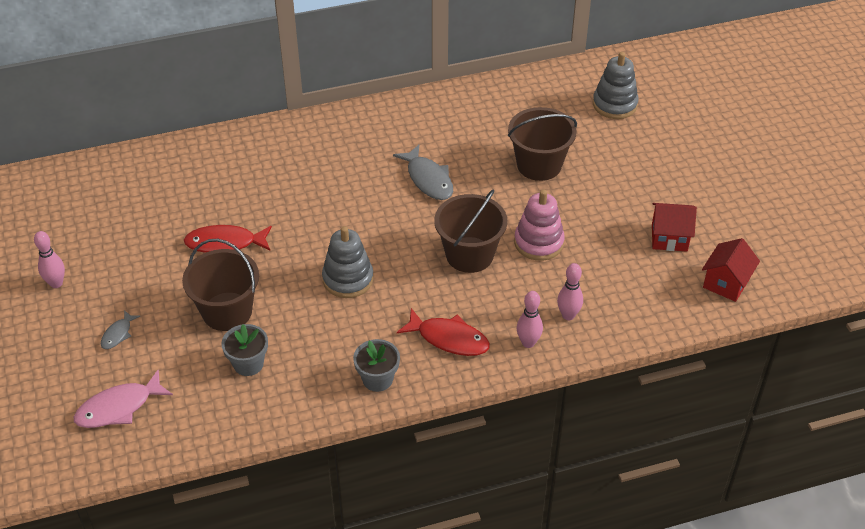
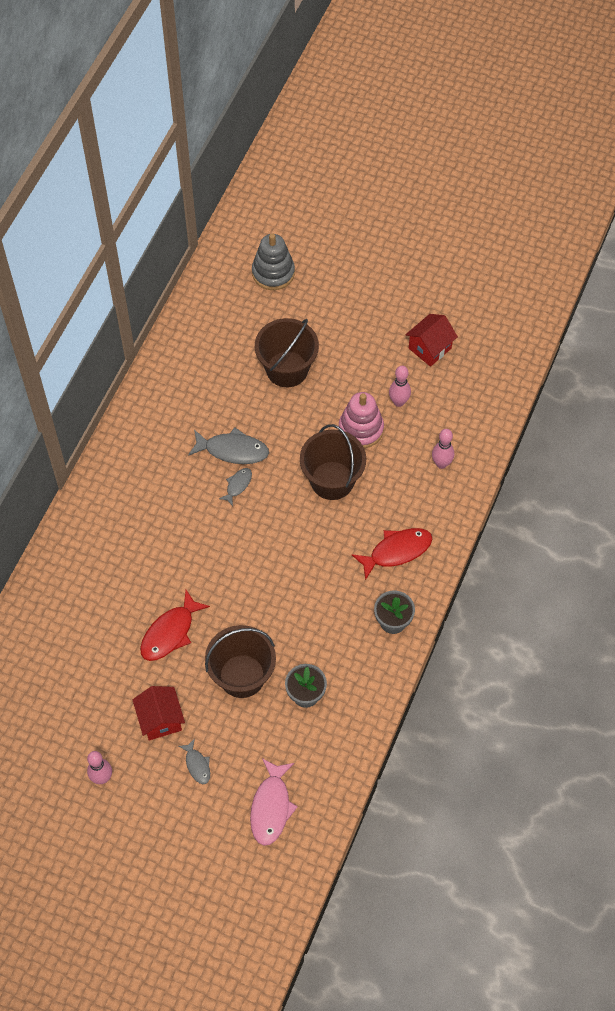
camera: 50 degrees left, 15 degrees up
(348, 279) = (283, 574): grey stacking toy -> none
(400, 201) = (238, 485): none -> grey fish
(528, 343) = (443, 506): pink bowling pin -> pink bowling pin (398, 402)
(726, 283) = (498, 350): red house -> red house (160, 720)

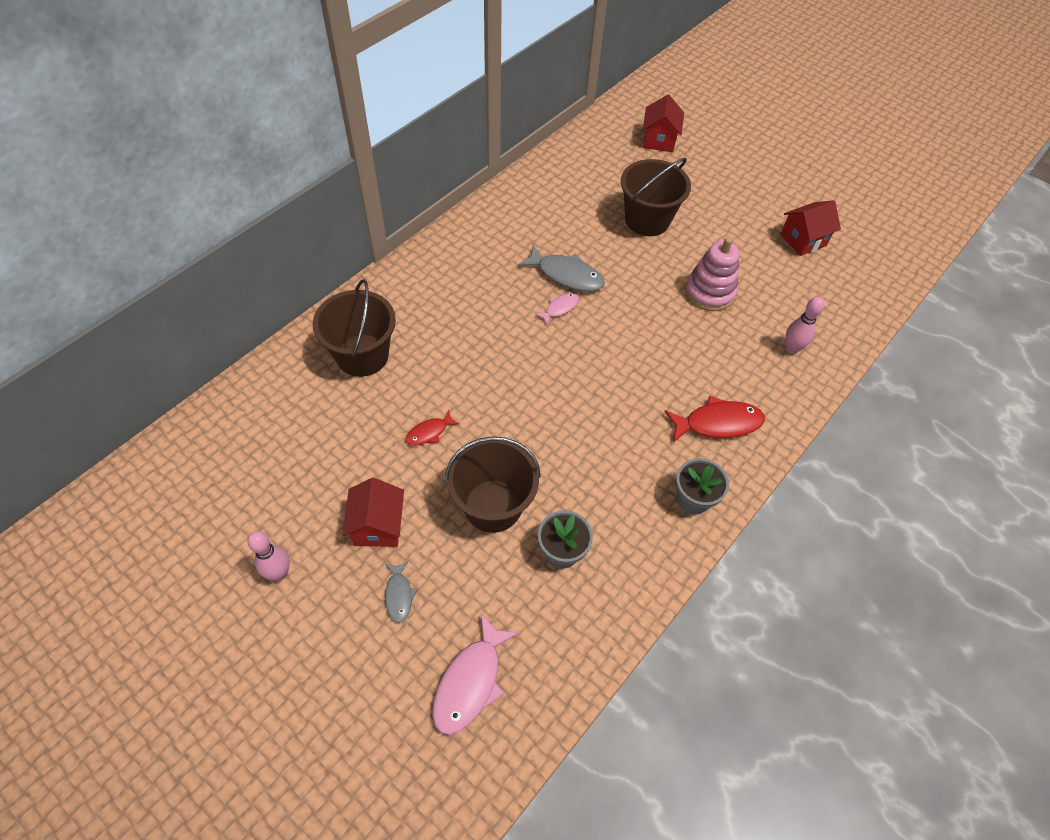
camera: 15 degrees right, 5 degrees down
(170, 632) = (429, 432): red fish -> red fish, size x0.55
(238, 485) = (560, 308): grey fish -> pink fish
(273, 273) = (659, 140): grey stacking toy -> red house
(332, 480) = (664, 331): brown bucket -> brown bucket (362, 355)
(398, 402) = (757, 278): pink bowling pin -> none

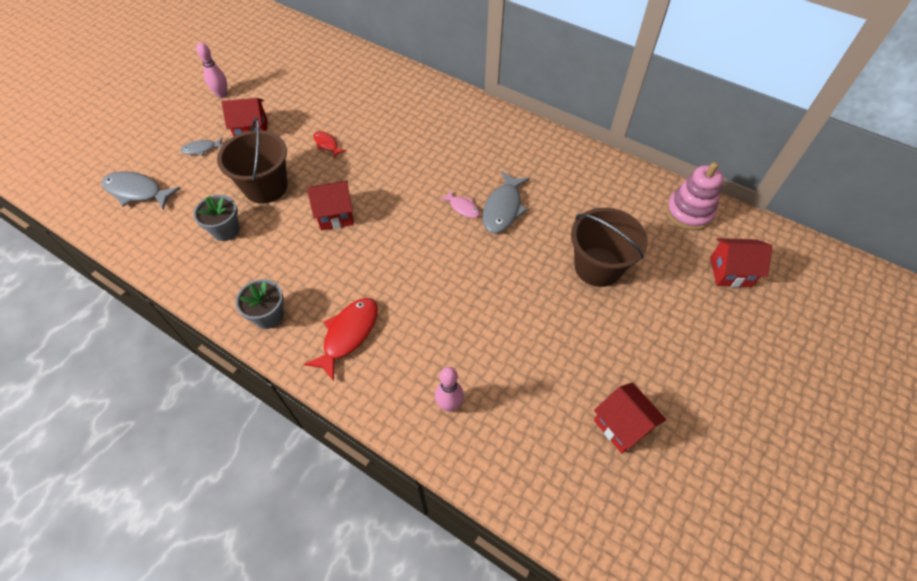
camera: 85 degrees right, 0 degrees up
(362, 355) = (392, 100): brown bucket -> none
(470, 682) = (137, 191): pink fish -> grey fish
(553, 428) = (335, 215): none -> red house
(709, 292) = (511, 325): pink stacking toy -> pink stacking toy (689, 212)
(718, 423) = (348, 334): red fish -> red fish turned 135 degrees counterclockwise

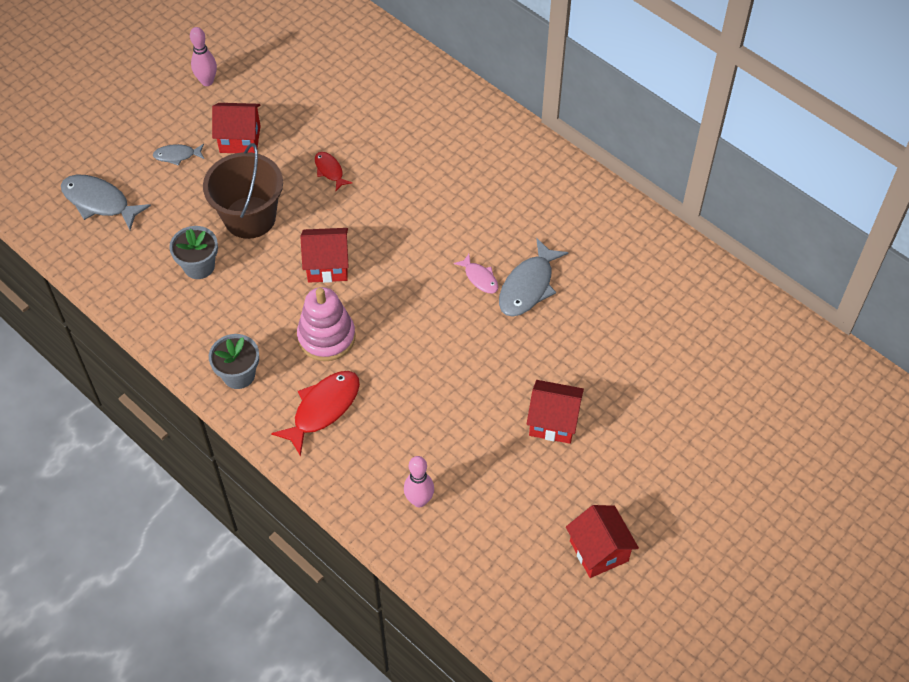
camera: 10 degrees right, 0 degrees up
(598, 267) = (623, 375): brown bucket -> none
(689, 212) = (754, 324): pink stacking toy -> pink stacking toy (326, 337)
(730, 272) = (779, 405): red house -> red house (553, 422)

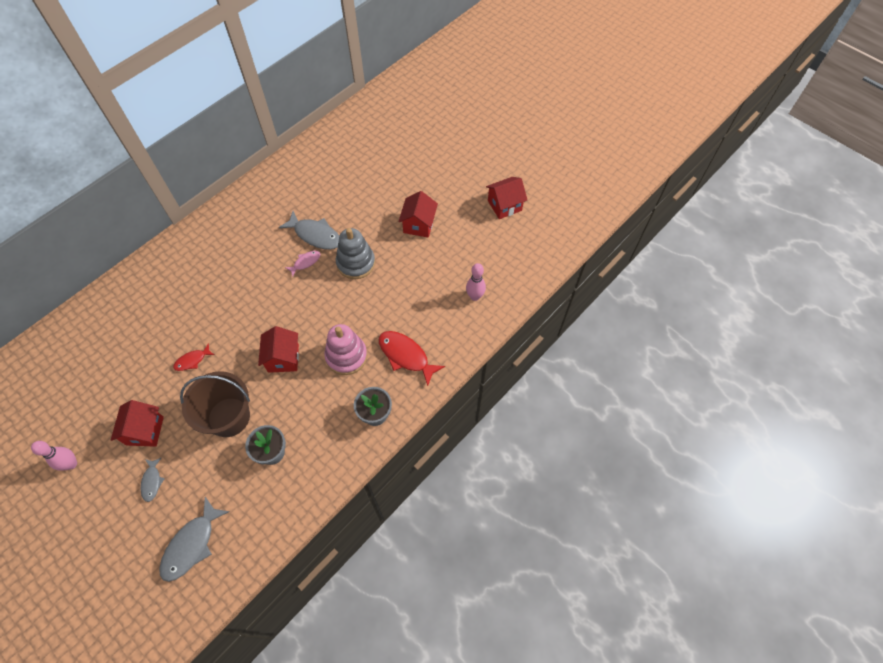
camera: 90 degrees left, 5 degrees up
(479, 340) = (356, 263): none -> grey stacking toy

